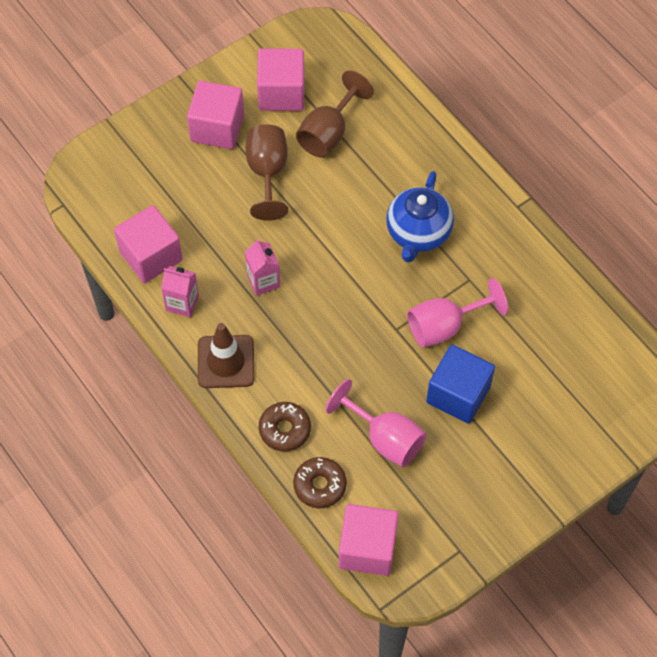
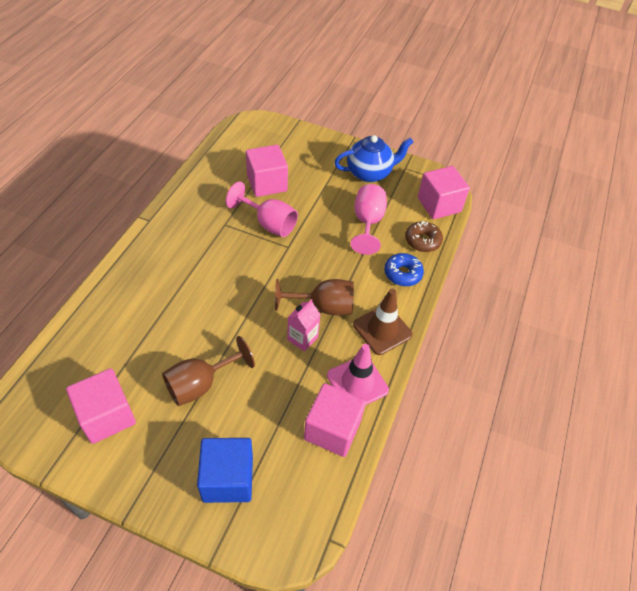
camera: 125 degrees left, 10 degrees down
(182, 303) = (357, 383): pink carton -> pink traffic cone
(217, 128) = (172, 449): pink cube -> pink cube (267, 183)
(285, 429) = (402, 273): brown donut -> blue donut
(328, 133) = (136, 359): brown goblet -> brown goblet (323, 307)
(418, 234) = (204, 264): blue teapot -> blue teapot (369, 173)
(458, 394) = (312, 201): blue cube -> blue cube (228, 479)

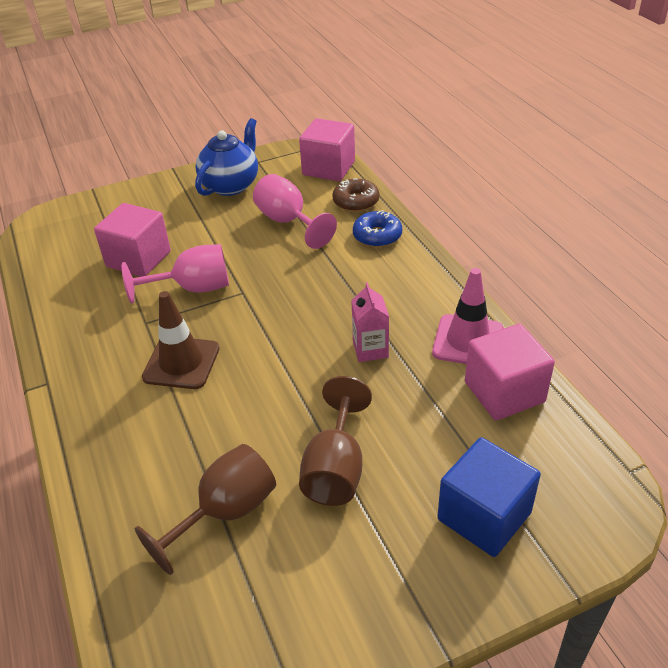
camera: 40 degrees left, 10 degrees down
(107, 416) = (282, 590): pink cube -> none
(323, 307) = (350, 311): brown goblet -> brown goblet (225, 512)
(382, 330) = (425, 287): brown traffic cone -> brown traffic cone (181, 363)

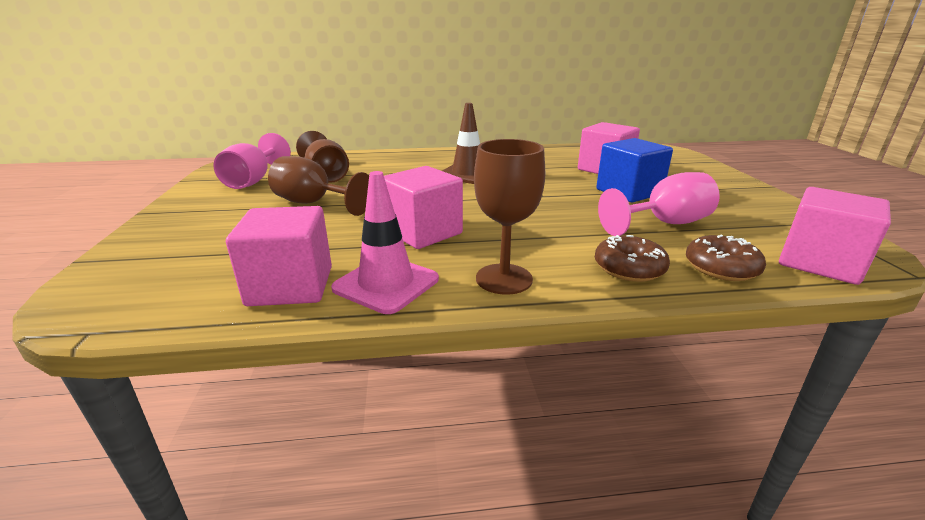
camera: 105 degrees right, 15 degrees down
(193, 288) = (556, 181): pink goblet -> pink goblet (253, 181)
(231, 185) = (743, 206): blue teapot -> none
(370, 349) = (423, 232): pink carton -> pink cube
(377, 236) = (629, 268): blue donut -> brown donut
(425, 287) = (504, 279): none -> brown goblet
(484, 516) = (192, 243): blue cube -> blue cube (629, 192)

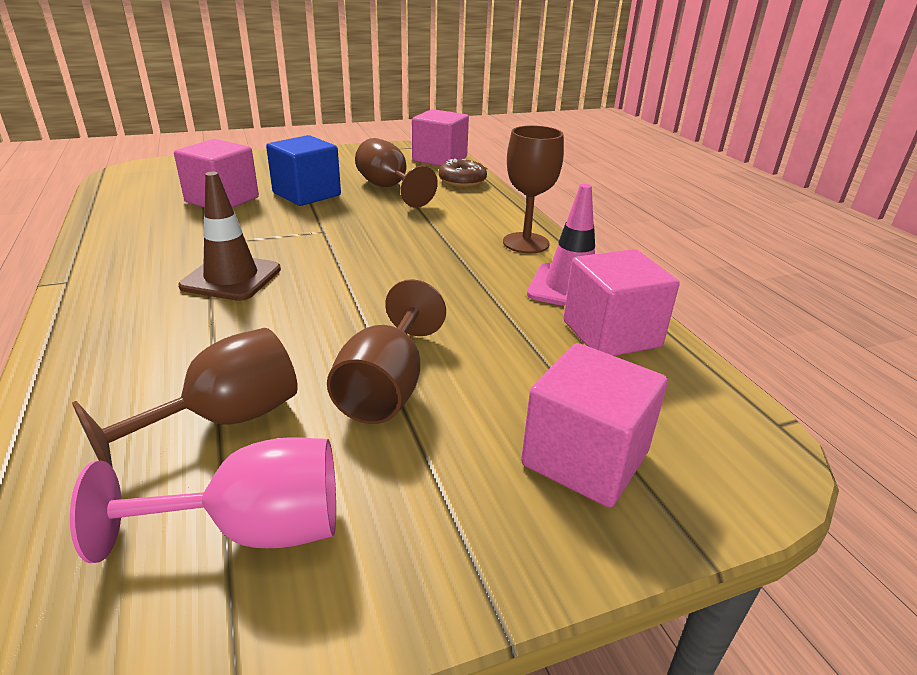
camera: 105 degrees left, 5 degrees up
(423, 232) = (455, 285): pink cube -> pink cube (585, 458)
(629, 268) = (479, 204): brown donut -> none
(664, 224) = (389, 188): pink goblet -> brown goblet

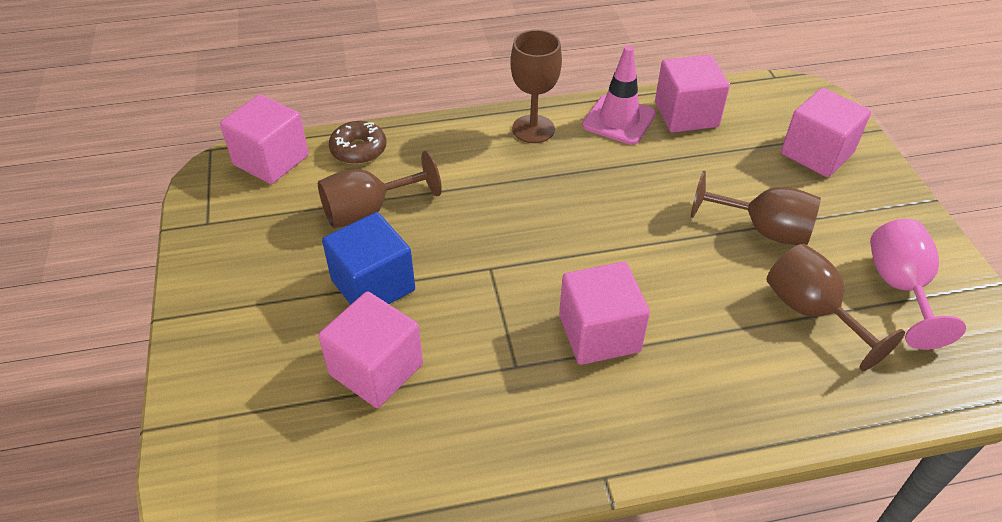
camera: 80 degrees left, 15 degrees up
(231, 278) = (599, 333): brown traffic cone -> pink cube

